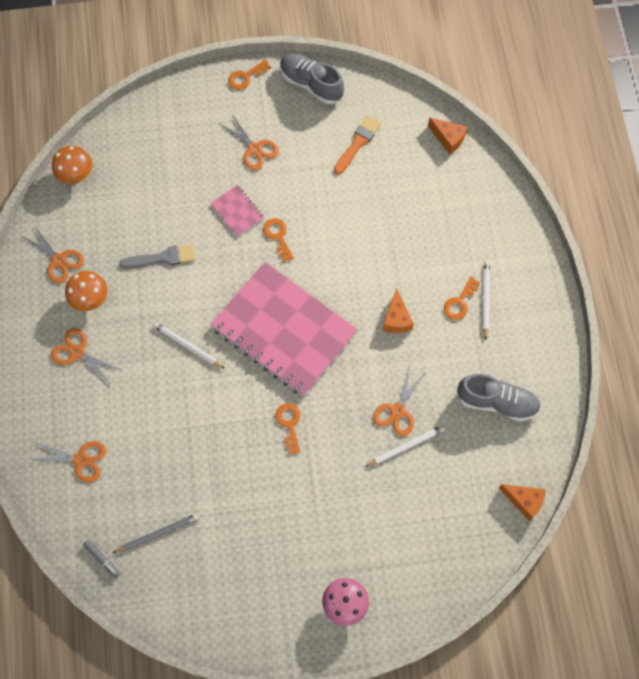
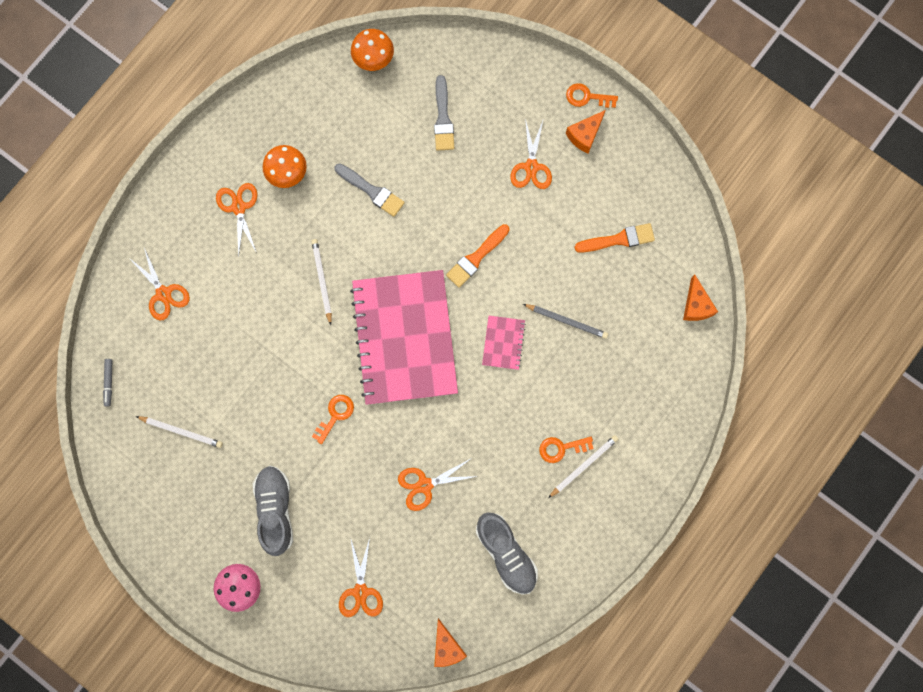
camera: 45 degrees right, 10 degrees up
(59, 260) = (294, 119): orange scissors -> orange scissors (360, 591)
(157, 533) = (164, 402): grey pencil -> grey pencil (566, 321)
(163, 170) = (443, 118): none -> grey brush
(237, 211) = (465, 207): pink notebook -> pink notebook (503, 343)
(278, 236) = (476, 258): orange key -> orange brush
(311, 84) = (633, 152): grey shoe -> grey shoe (275, 510)
(396, 319) = (498, 413): orange cheese -> orange cheese (585, 135)
(406, 446) = (402, 518): white pencil -> white pencil (181, 431)

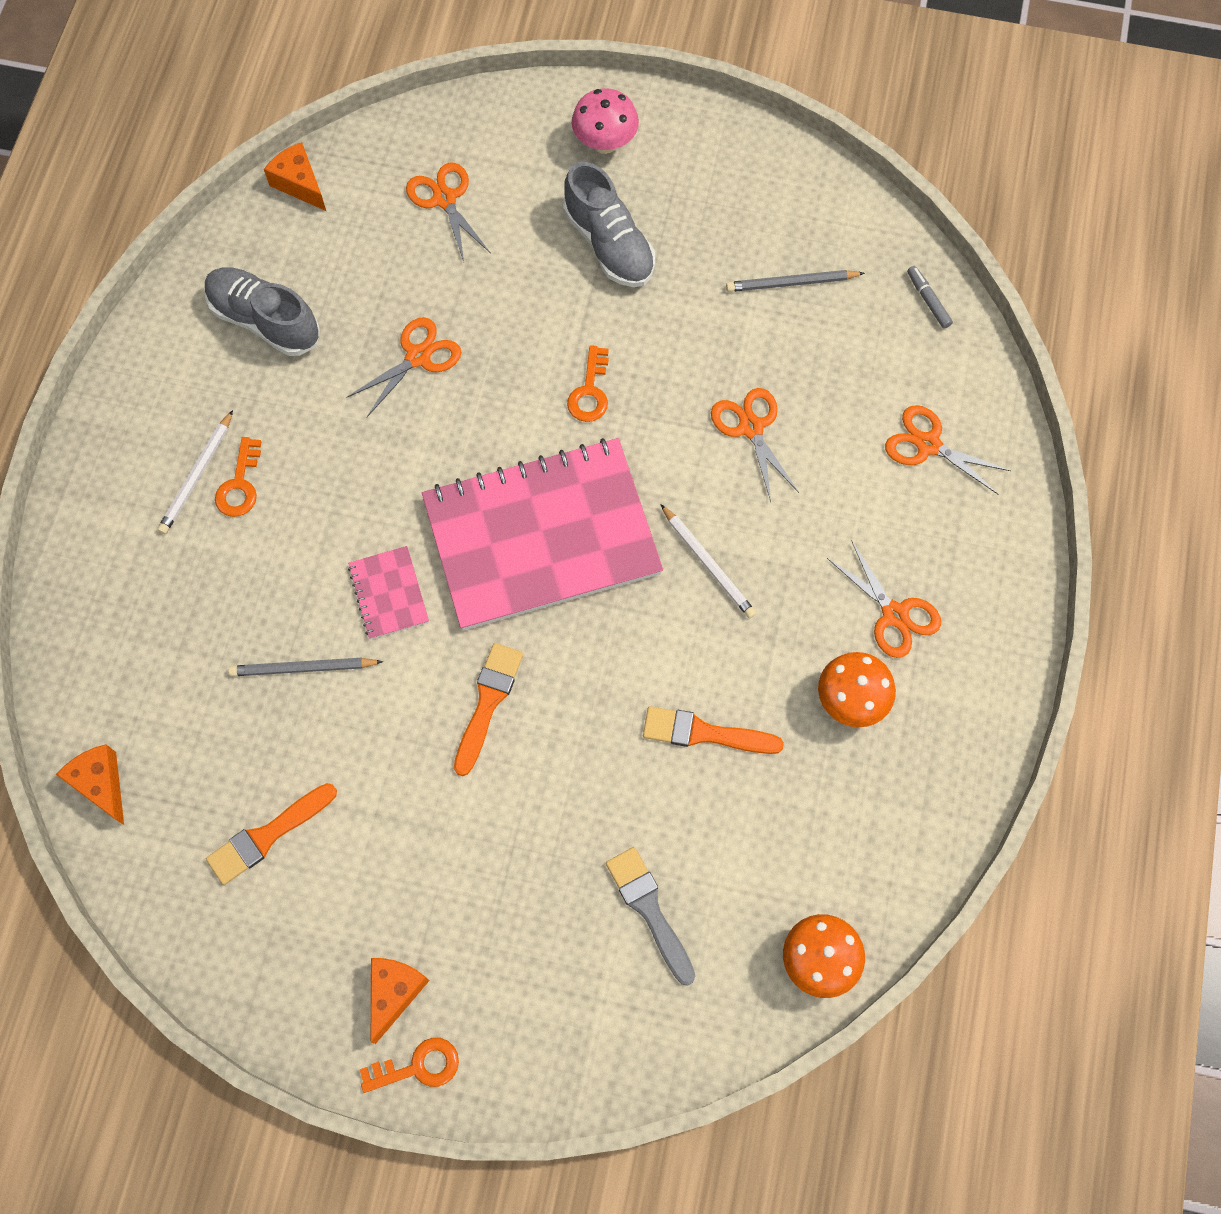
camera: 155 degrees right, 10 degrees down
(181, 431) = (792, 283): white pencil -> grey pencil
(372, 191) = (704, 733): grey brush -> orange brush
(405, 338) = (542, 536): pink notebook -> pink notebook turned 75 degrees counterclockwise
(531, 167) = (463, 893): orange scissors -> orange scissors (751, 427)
(561, 448) = (240, 485): orange key -> orange key turned 135 degrees clockwise

